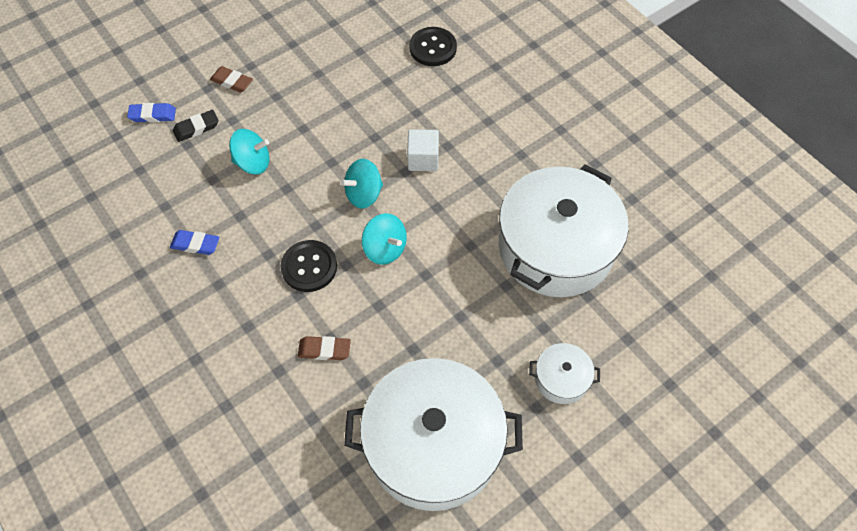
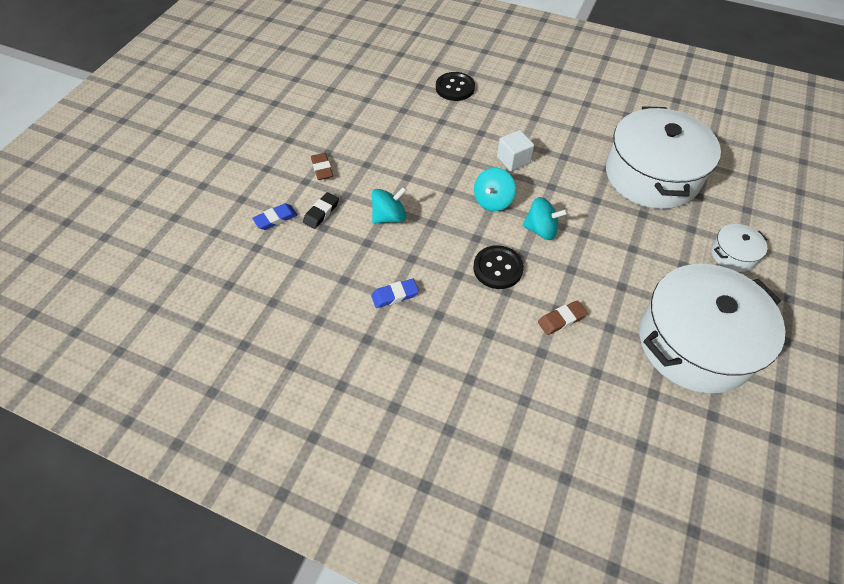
camera: 30 degrees left, 5 degrees down
(232, 82) = (322, 169): brown eraser -> brown eraser turned 75 degrees clockwise

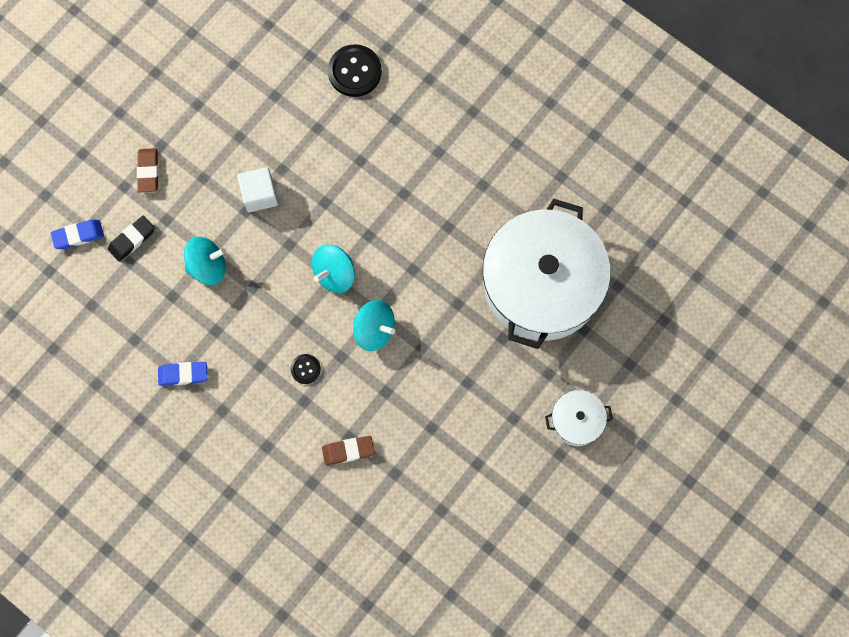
camera: 15 degrees right, 20 degrees up
(498, 268) = (305, 369): black button -> black button, size x0.53
(513, 160) = (383, 216): white cube -> white cube (259, 195)
(695, 342) = (475, 514): white pot -> none

